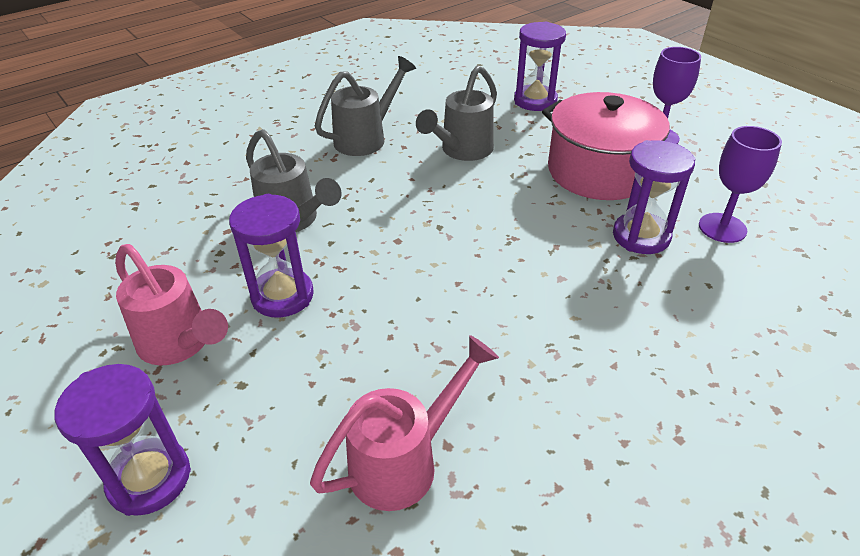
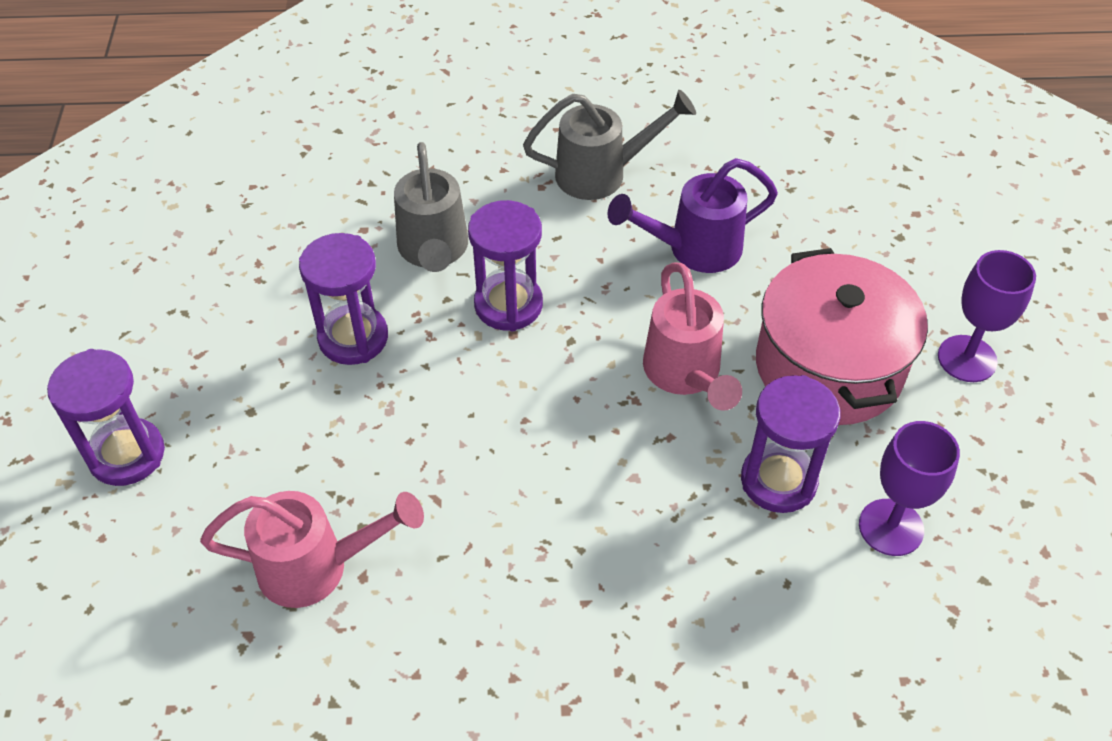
camera: 35 degrees right, 10 degrees up
(180, 344) = (233, 339): pink watering can -> pink watering can (685, 374)
(462, 151) = (694, 249): grey watering can -> purple watering can
(535, 101) = (864, 216): purple hourglass -> purple hourglass (508, 305)

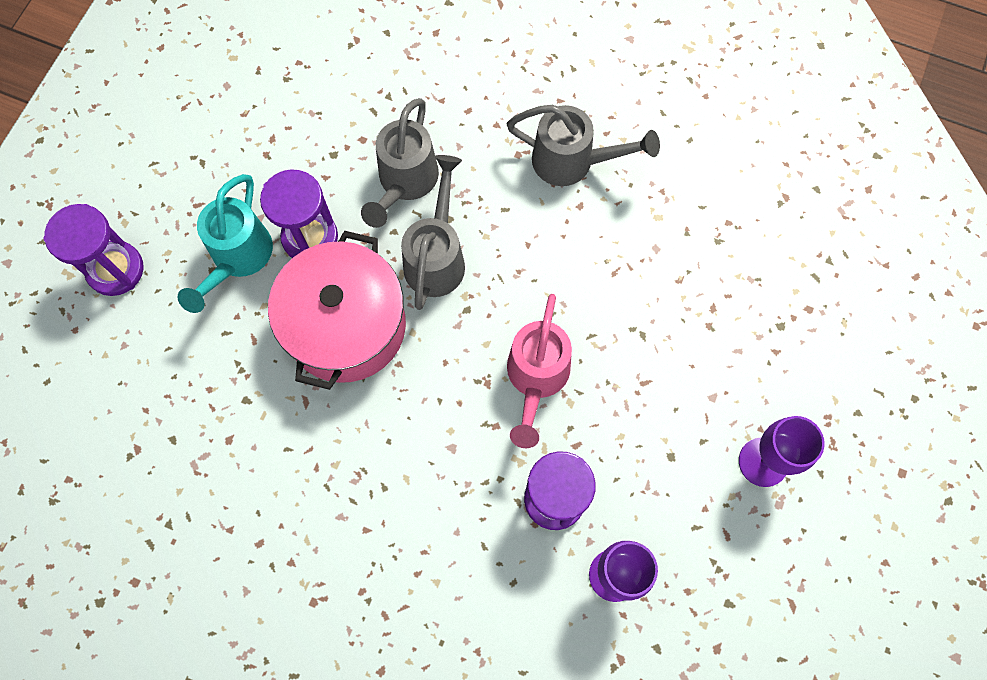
camera: 25 degrees right, 20 degrees up
(277, 388) = (238, 258): none -> turquoise watering can
(317, 567) = (202, 418): pink watering can -> none
(508, 305) = (436, 257): purple hourglass -> grey watering can
(694, 249) = (606, 266): purple watering can -> none
(828, 367) = (649, 420): pink pot -> pink pot (346, 326)

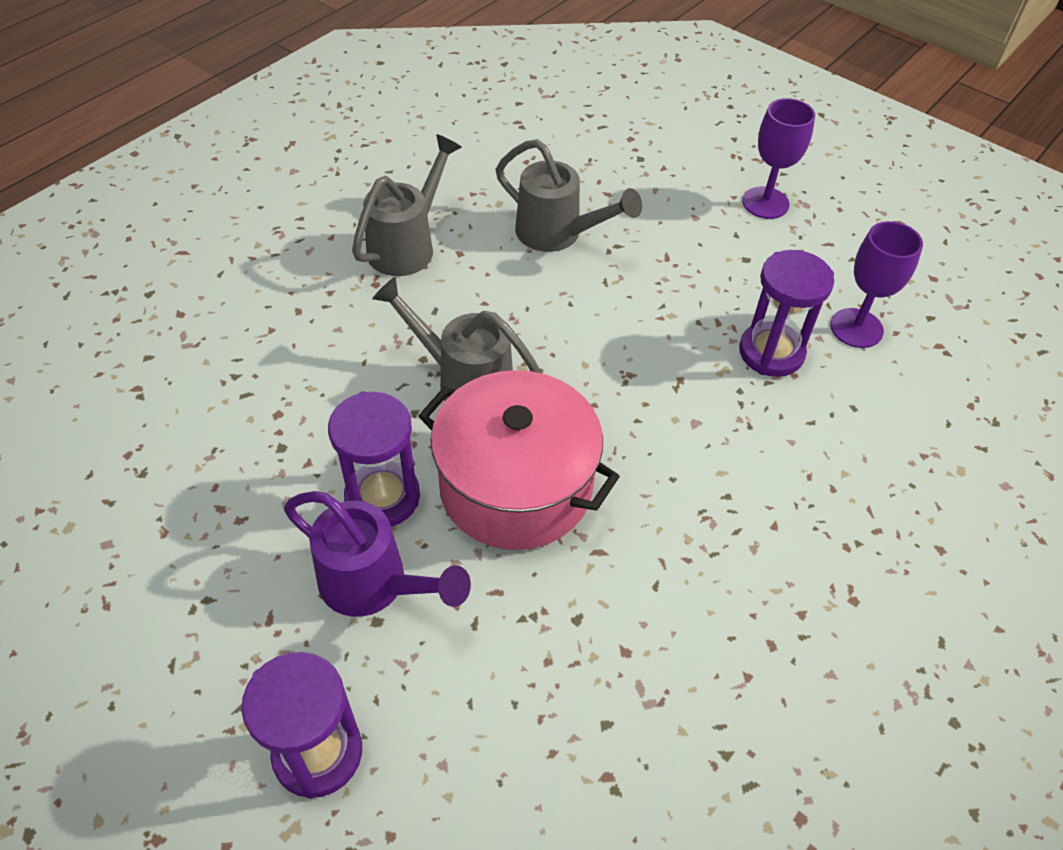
camera: 75 degrees left, 20 degrees down
(238, 258) = (374, 585): turquoise watering can -> purple watering can
(405, 182) = (357, 387): grey watering can -> grey watering can (557, 234)
(536, 378) = (637, 333): pink watering can -> none

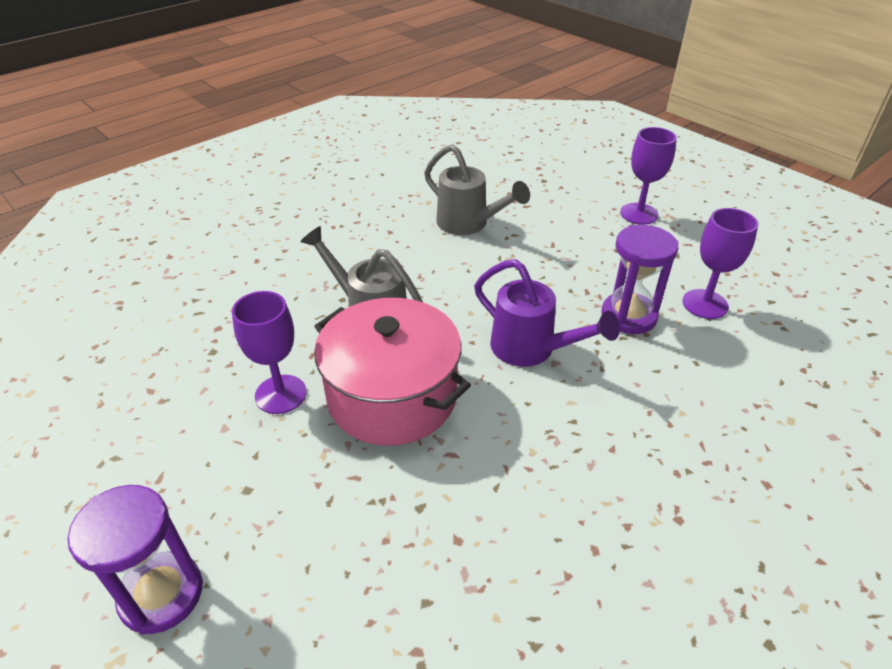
camera: 10 degrees right, 10 degrees down
(374, 585) = (253, 460): purple watering can -> purple watering can (531, 349)
(382, 497) = (281, 394): purple hourglass -> purple goblet
(407, 245) = (351, 224): grey watering can -> none

